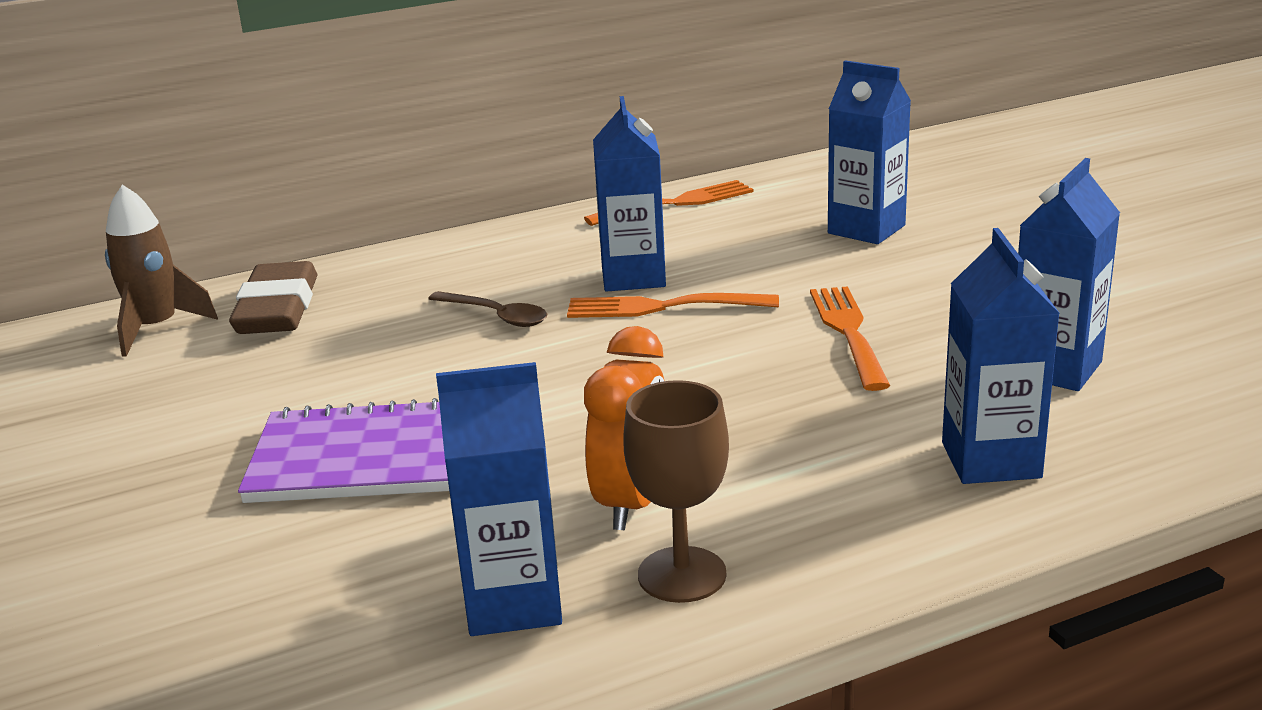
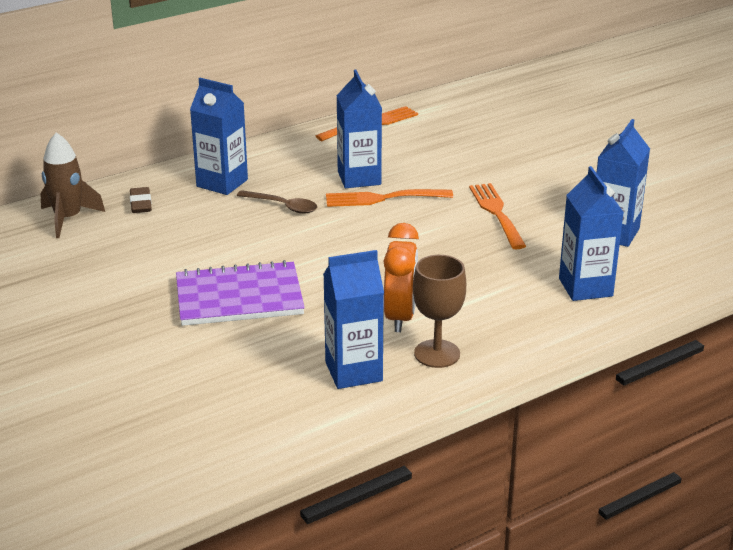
camera: 10 degrees left, 5 degrees up
(277, 309) = (140, 204): brown eraser -> brown eraser, size x0.52
(866, 229) = (494, 143): blue carton -> blue carton (222, 183)

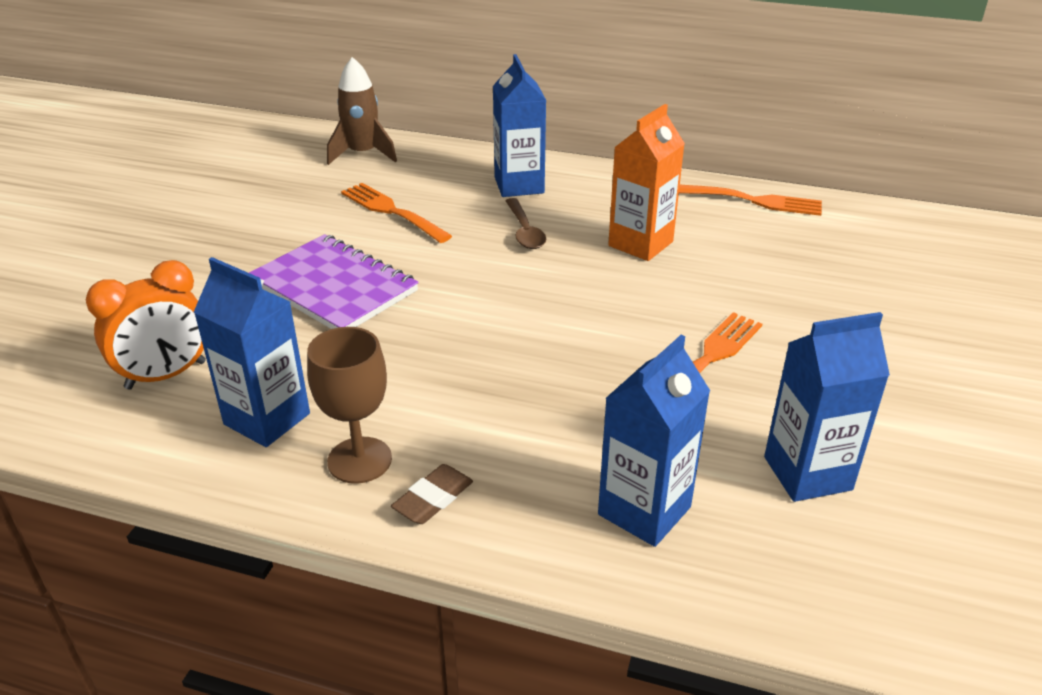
camera: 50 degrees right, 5 degrees up
(140, 204) = (429, 169): brown eraser -> brown eraser (433, 498)
(359, 178) = (640, 244): blue carton -> orange carton
(383, 198) = (624, 275): orange fork -> orange fork (392, 211)
(400, 317) = (407, 398): orange clock -> orange clock (166, 375)

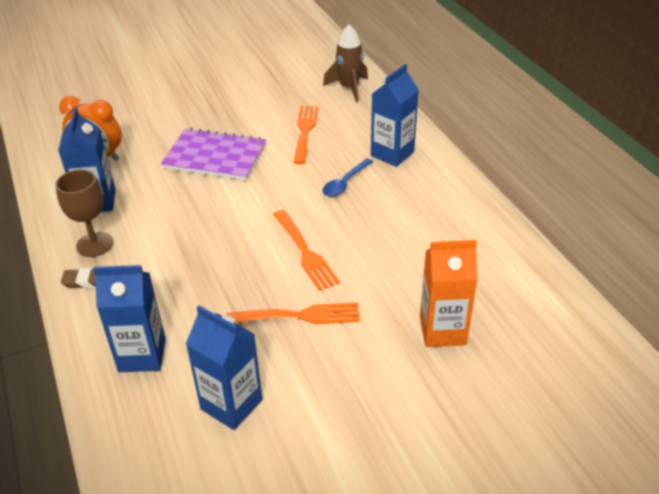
camera: 50 degrees right, 5 degrees up
(334, 287) = (215, 157): purple notebook -> purple notebook turned 75 degrees counterclockwise
(525, 231) = (345, 183): brown spoon -> blue spoon
(640, 244) = (389, 230): orange carton -> orange carton (442, 330)
(753, 201) = (510, 249): orange fork -> orange fork (305, 252)

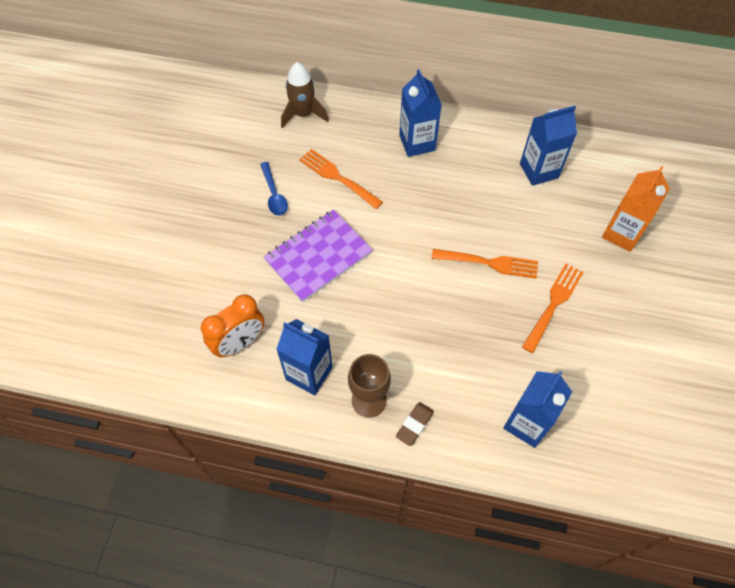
camera: 55 degrees left, 20 degrees up
(231, 404) = (611, 390): blue carton -> blue carton (539, 170)
(345, 183) = (428, 192): blue spoon -> blue spoon (274, 194)

